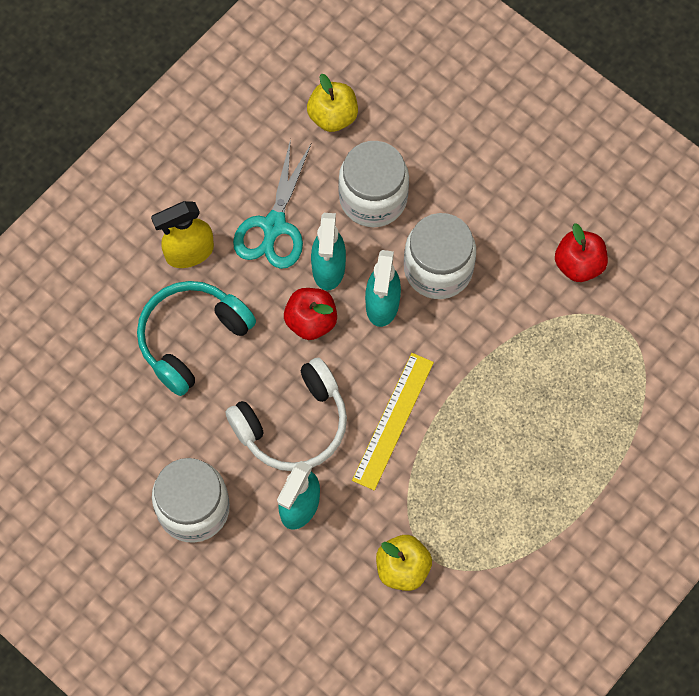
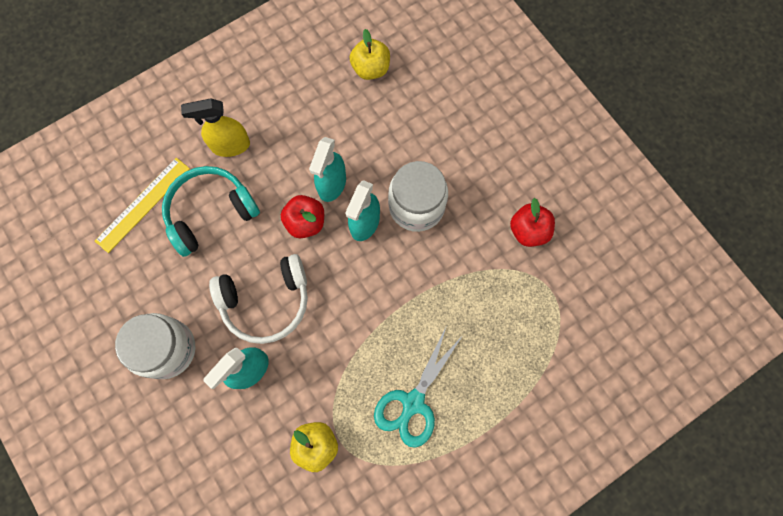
camera: 15 degrees right, 5 degrees up
(274, 226) = (300, 141): turquoise scissors -> turquoise scissors (413, 402)
(373, 198) = (382, 138): white jar -> none
(393, 420) = (345, 319): yellow ruler -> yellow ruler (143, 204)

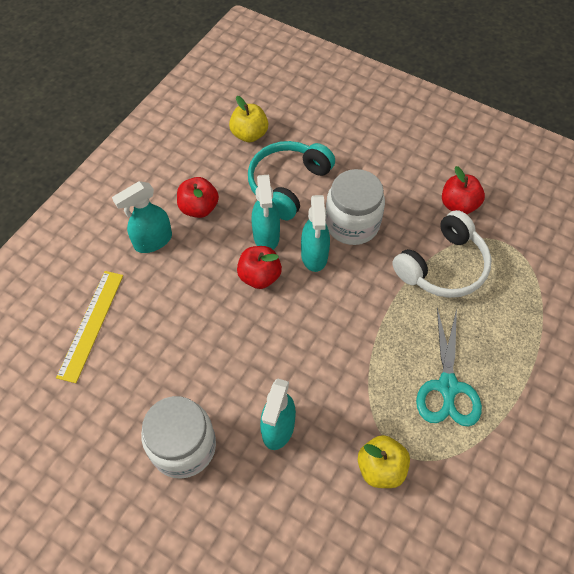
camera: 25 degrees left, 15 degrees down
(210, 213) = (163, 305): turquoise headphones -> turquoise headphones (288, 184)
(230, 145) = (153, 241): yellow spray bottle -> turquoise spray bottle
(266, 301) = (259, 359): white headphones -> white headphones (443, 266)
(286, 129) = (199, 208): none -> red apple

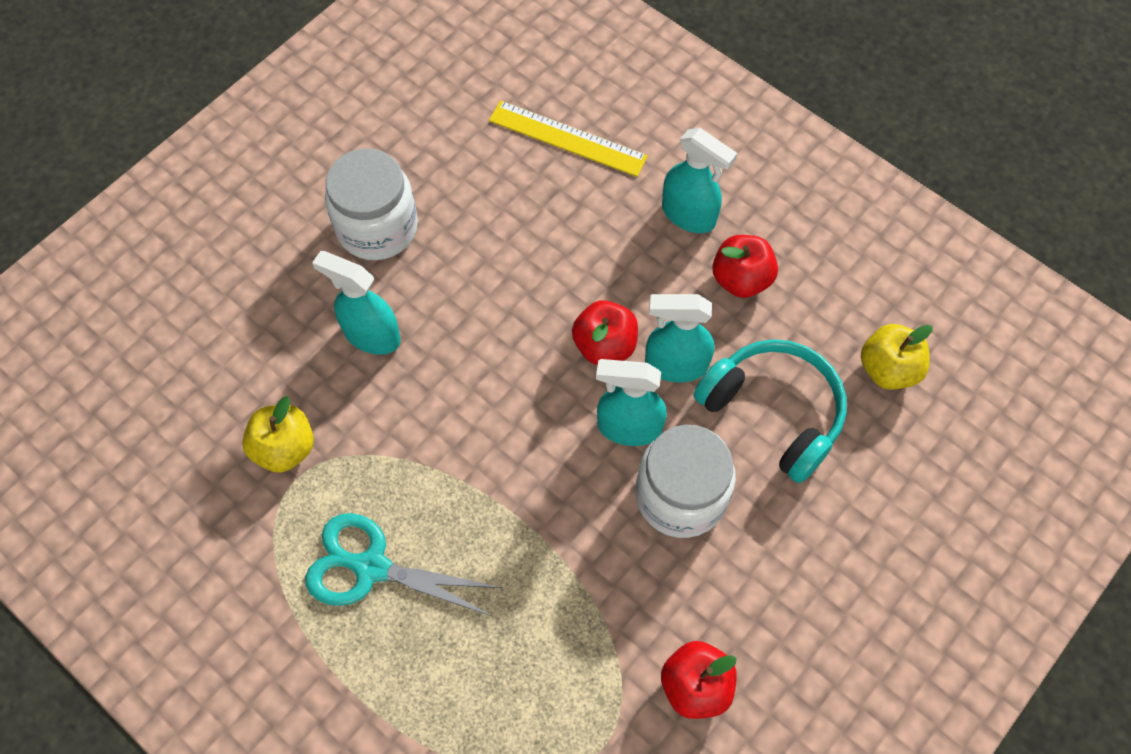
camera: 100 degrees right, 5 degrees up
(153, 241) = (689, 215): turquoise spray bottle -> turquoise spray bottle turned 150 degrees clockwise
(443, 266) = (575, 621): white headphones -> none

